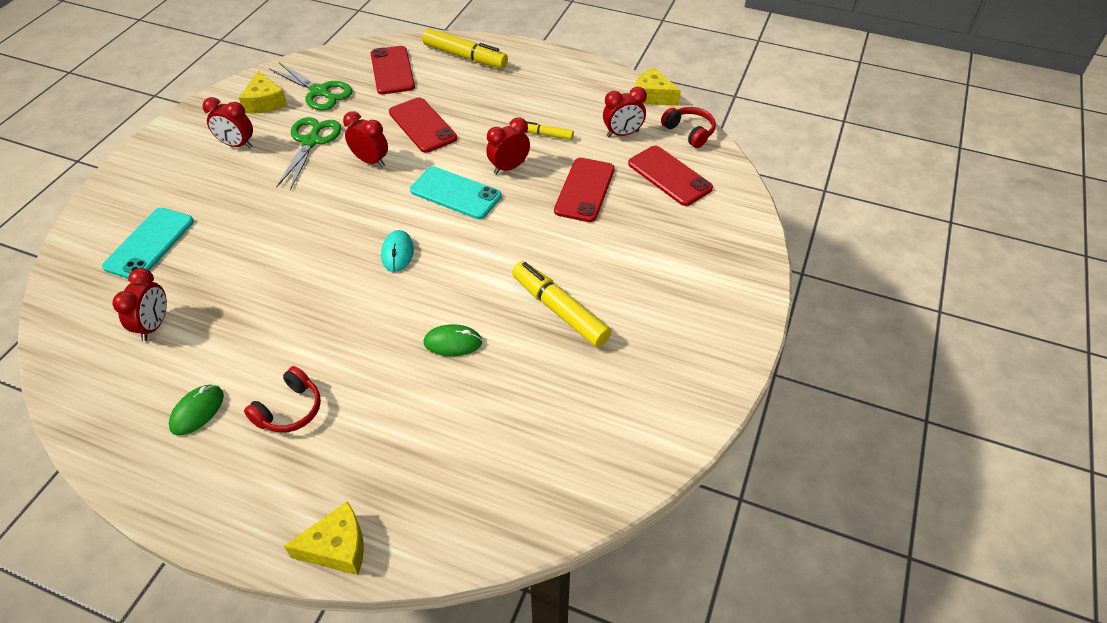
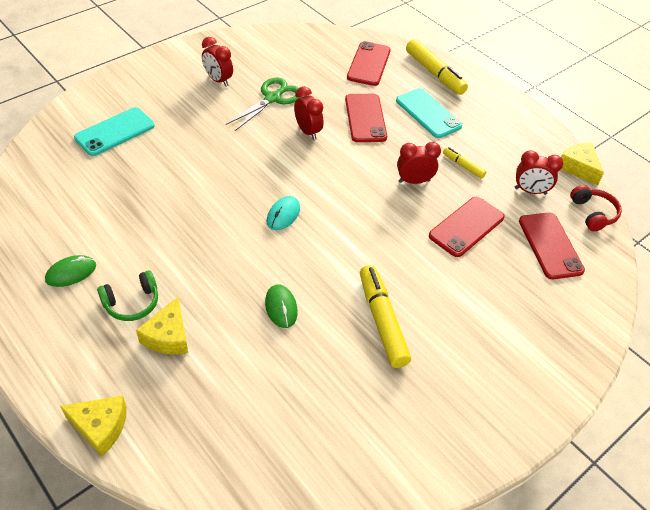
camera: 25 degrees right, 0 degrees up
(154, 325) = (81, 195): red clock -> none
(265, 102) = (258, 54): yellow cheese -> yellow cheese (168, 336)
(289, 410) = (132, 303): red headphones -> green headphones
(319, 92) = (302, 61): green scissors -> none
(453, 342) = (281, 307): green mouse -> green mouse turned 45 degrees clockwise
(455, 193) = (357, 185): turquoise phone -> turquoise phone (428, 113)

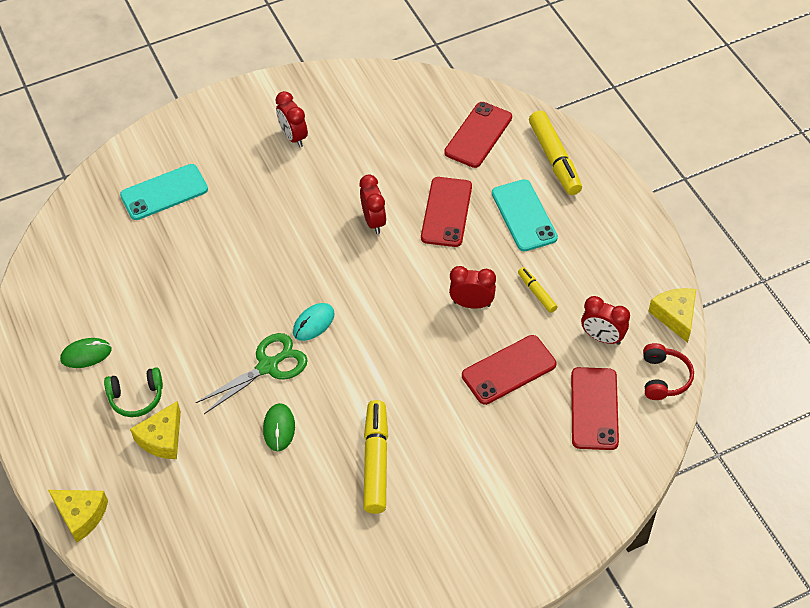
camera: 20 degrees right, 5 degrees up
(273, 98) = (348, 170): green scissors -> green scissors (268, 366)

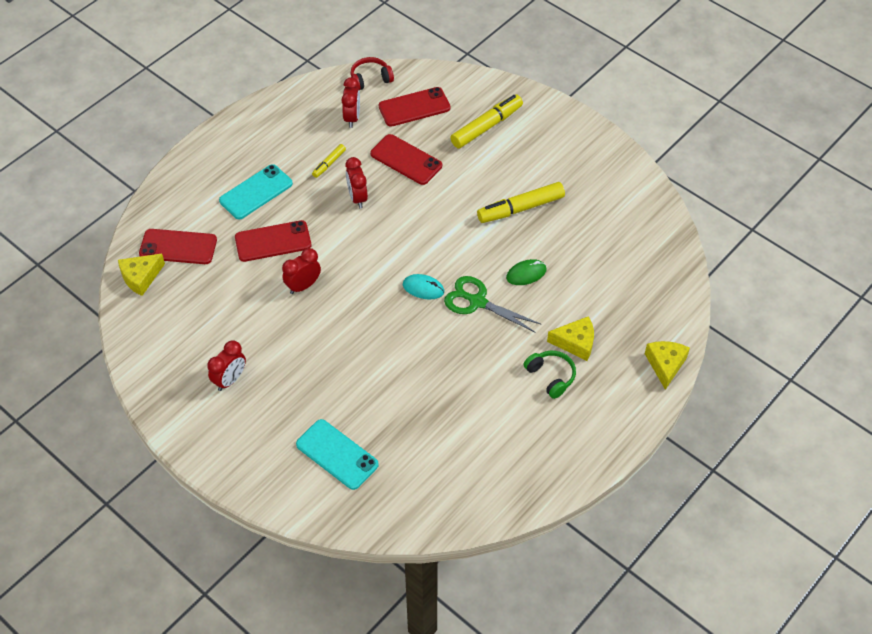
camera: 115 degrees left, 0 degrees up
(86, 354) = (532, 431): green mouse -> none
(554, 159) = (187, 190): yellow marker -> yellow marker (486, 127)
(675, 316) = (314, 85): yellow cheese -> yellow cheese (141, 277)

